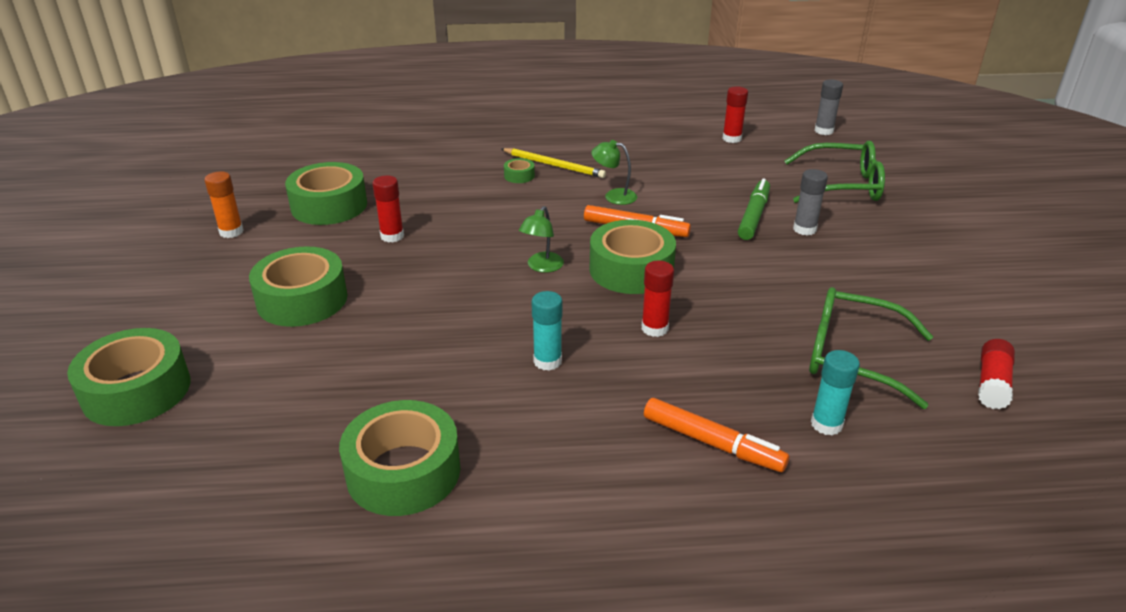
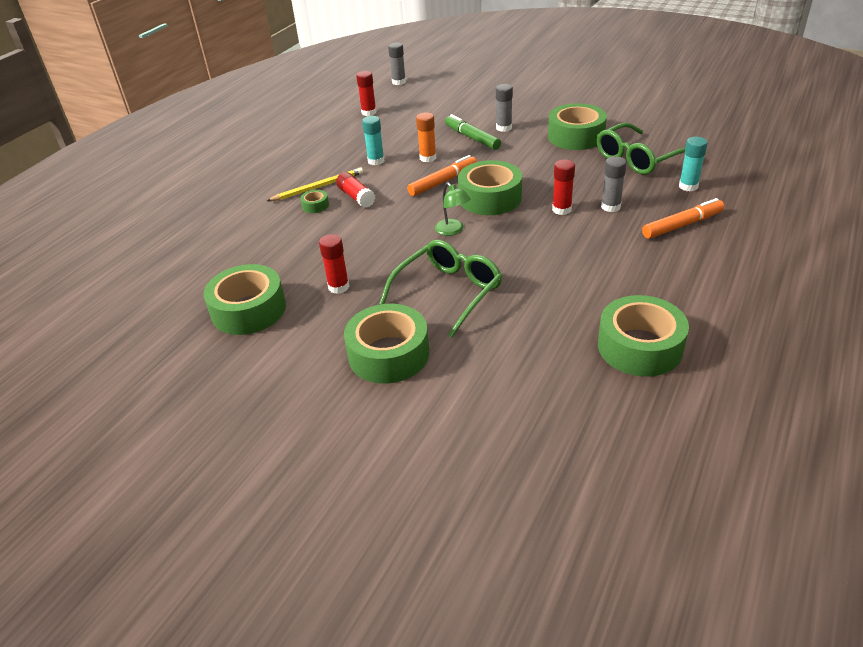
camera: 55 degrees left, 5 degrees up
(137, 390) = (444, 476): green tape -> green tape (576, 136)
(231, 232) = (228, 378): orange glue stick -> orange glue stick (428, 158)
(547, 361) = (564, 258): turquoise glue stick -> turquoise glue stick (376, 161)
(614, 196) = (391, 176): green lamp -> none
(699, 366) = (610, 207): none -> grey glue stick
(843, 185) = (469, 100): green glasses -> green glasses (448, 292)
(992, 384) = (686, 132): red glue stick -> red glue stick (356, 197)

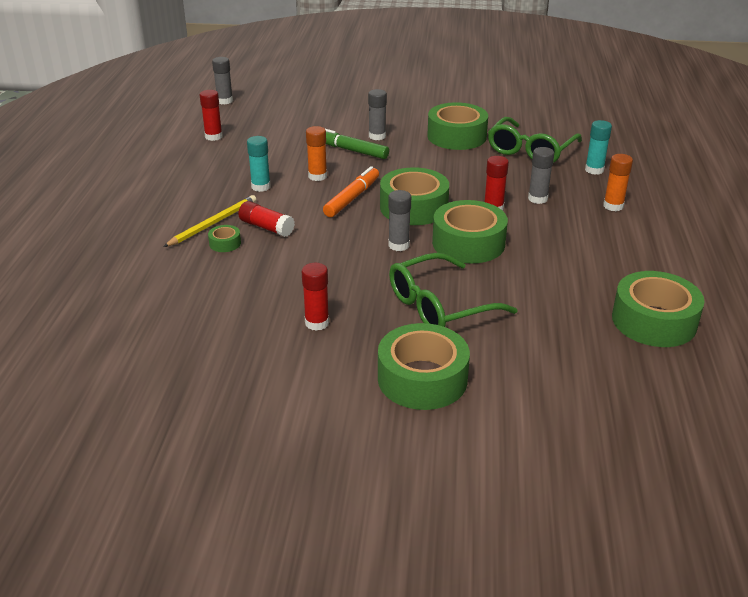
camera: 25 degrees left, 5 degrees down
(249, 310) = (230, 367): green tape -> green tape (468, 243)
(448, 292) = (439, 306): green glasses -> green glasses turned 135 degrees counterclockwise
(453, 230) = (399, 245): green lamp -> grey glue stick
(681, 225) = (613, 206): orange marker -> orange glue stick

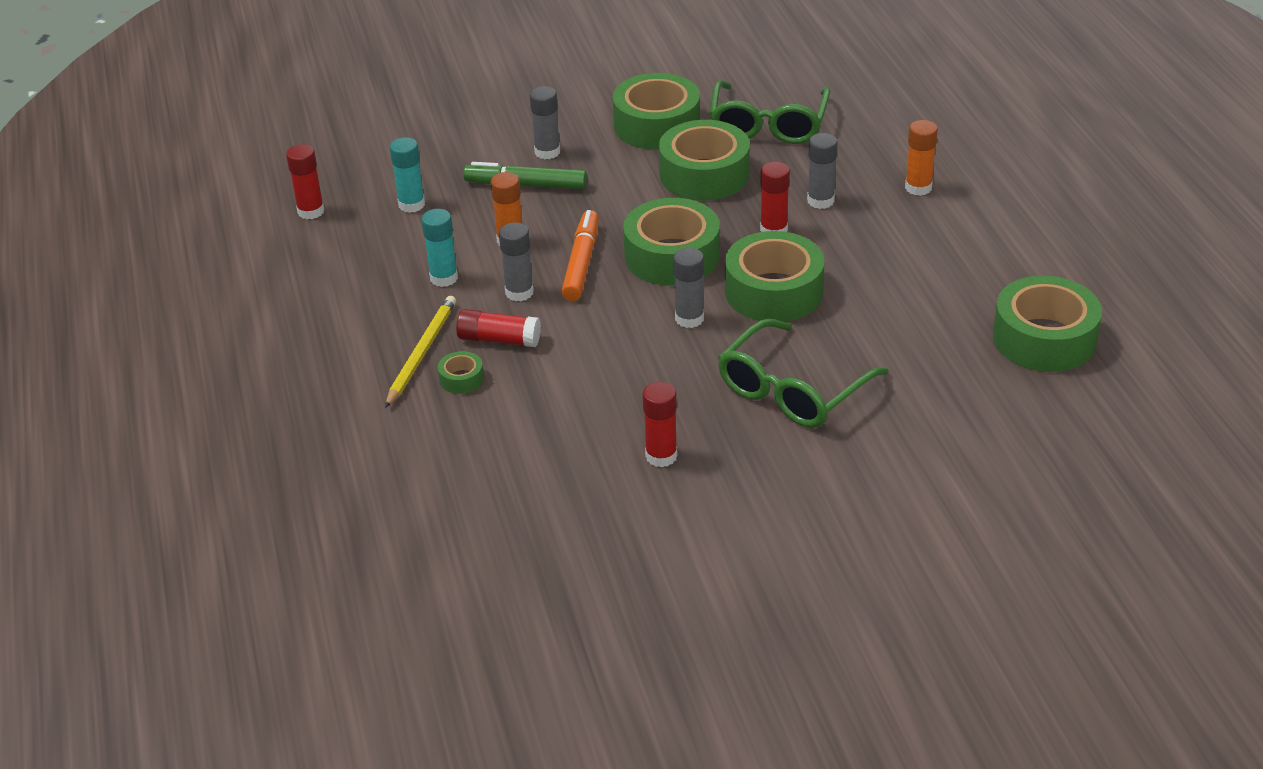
camera: 20 degrees left, 5 degrees up
(225, 101) = (277, 143): grey glue stick -> grey glue stick (519, 292)
(422, 379) = (831, 490): green tape -> green tape (704, 174)
(594, 170) = (866, 136): turquoise glue stick -> turquoise glue stick (411, 204)

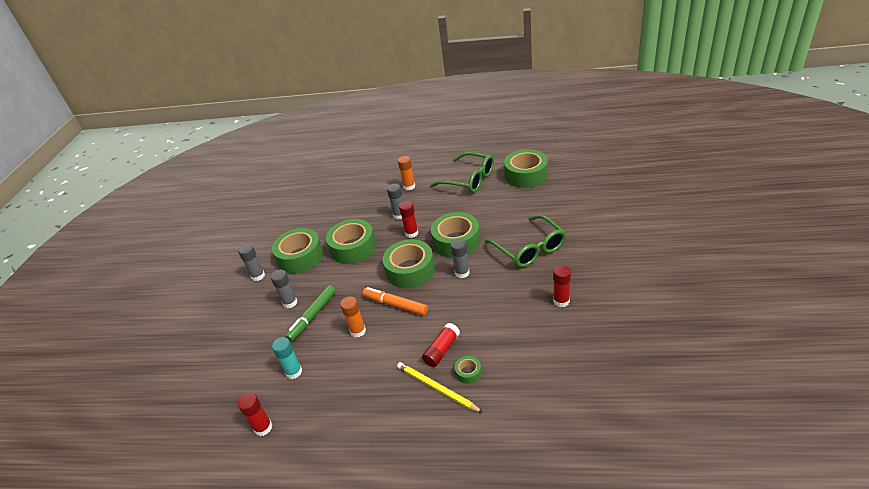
camera: 65 degrees left, 0 degrees up
(444, 278) = (373, 367): turquoise glue stick -> none
(519, 292) = (406, 334): grey glue stick -> grey glue stick (258, 276)
(768, 125) = (330, 220): green glasses -> green glasses (469, 179)

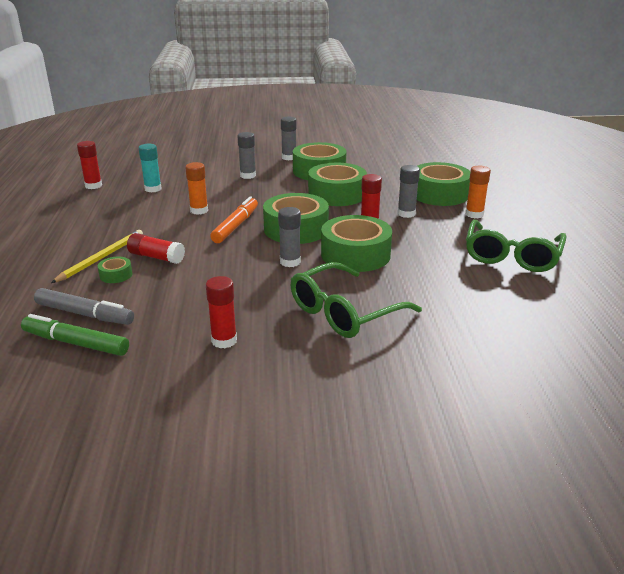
camera: 75 degrees right, 10 degrees down
(313, 316) = (226, 188): green marker -> green marker (76, 343)
(526, 175) = (550, 306): green tape -> green tape (439, 194)
(527, 382) = (84, 314): none -> grey marker

